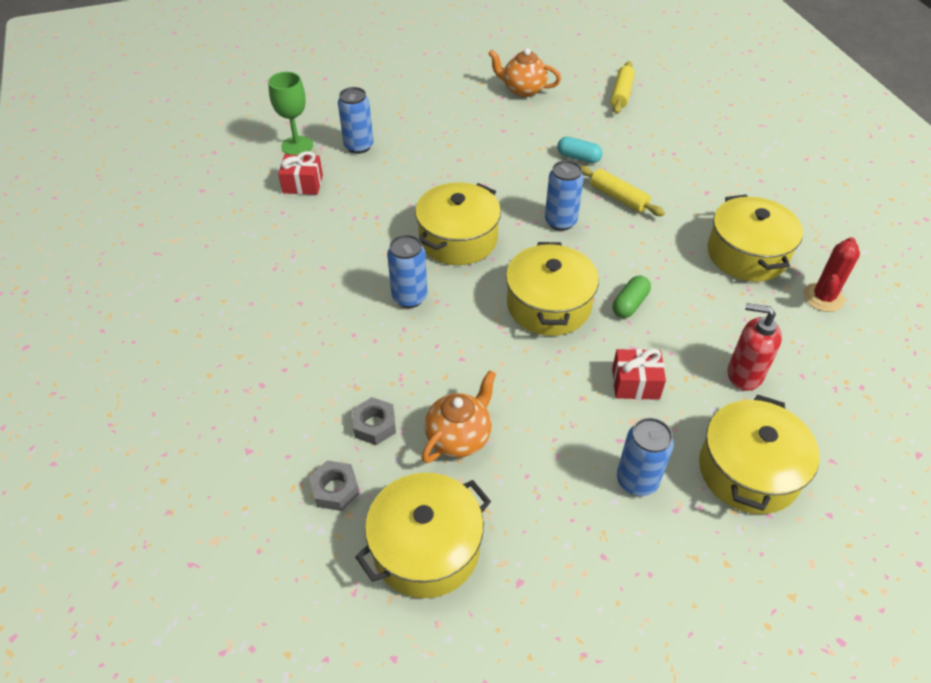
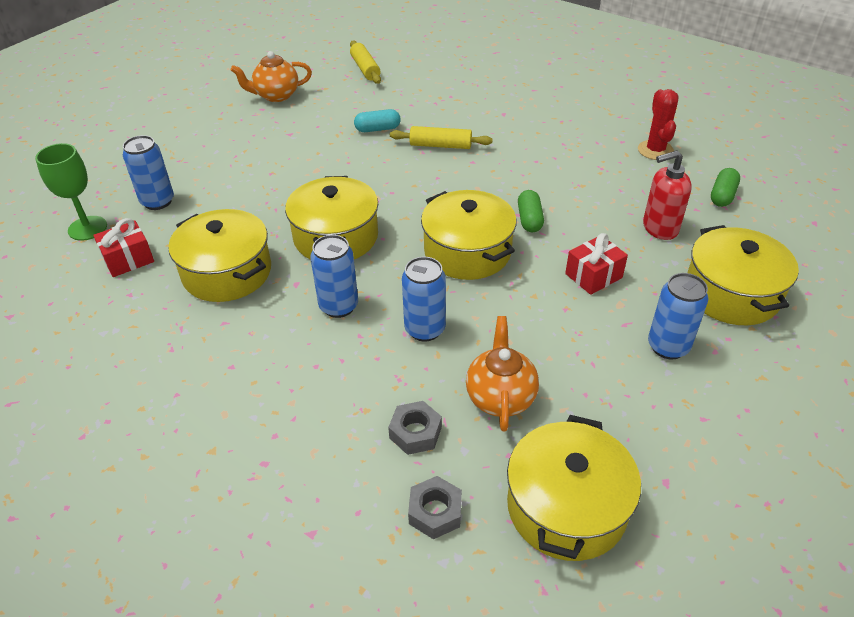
camera: 35 degrees left, 5 degrees down
(560, 221) = (412, 183): blue can -> blue can (425, 329)
(747, 254) = (576, 144): yellow pot -> yellow pot (227, 272)
(845, 376) = (722, 196): none -> green capsule

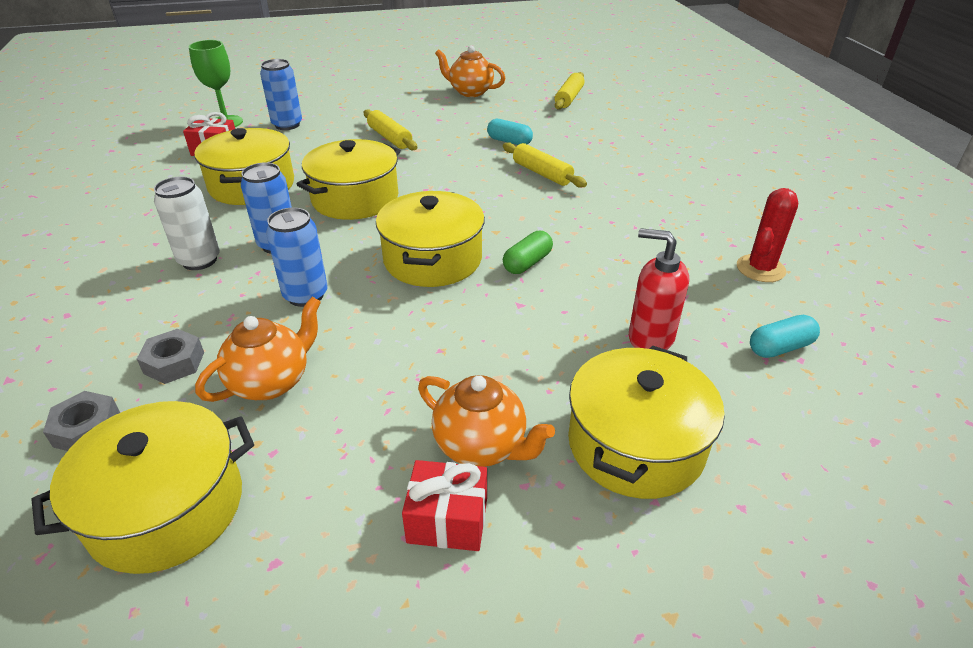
camera: 40 degrees right, 5 degrees down
(276, 170) = (390, 138): none -> yellow rolling pin
(297, 355) = (199, 260): none -> white can
(593, 276) = (511, 339): red gift -> red gift (447, 520)
(668, 346) = (481, 446): blue can -> orange teapot
(722, 196) = (780, 347): green capsule -> turquoise capsule

